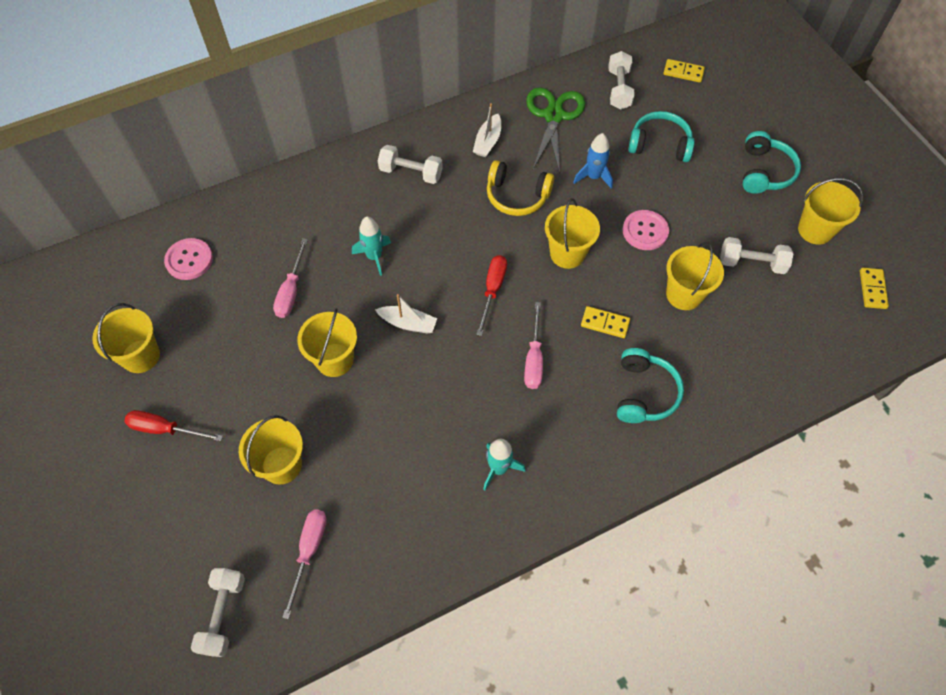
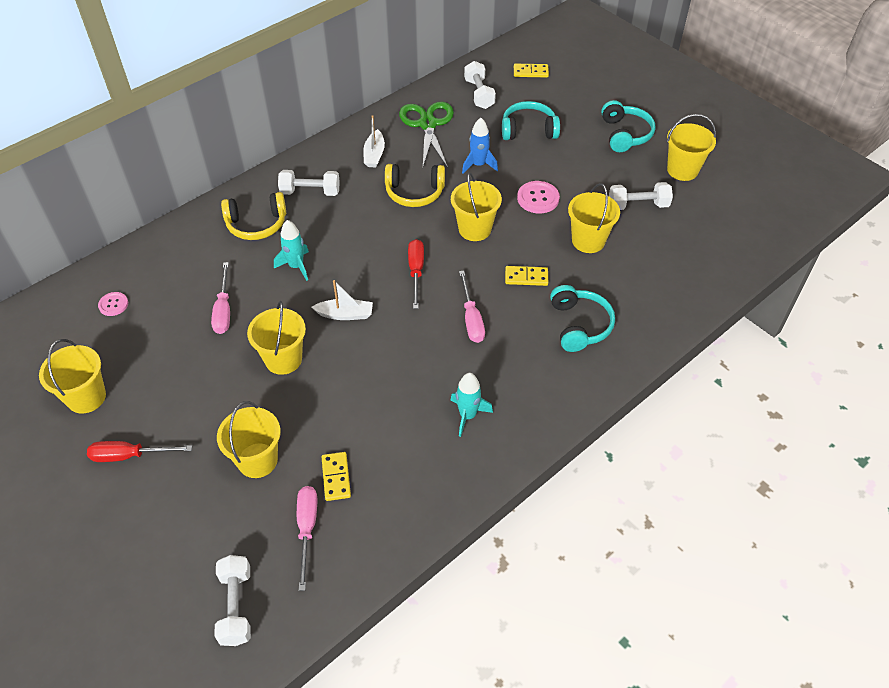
camera: 15 degrees left, 10 degrees down
(189, 260) = (113, 304): pink button -> pink button, size x0.62
(348, 199) = (256, 224): none -> yellow headphones
(872, 289) = (745, 205): yellow domino -> yellow domino (336, 477)

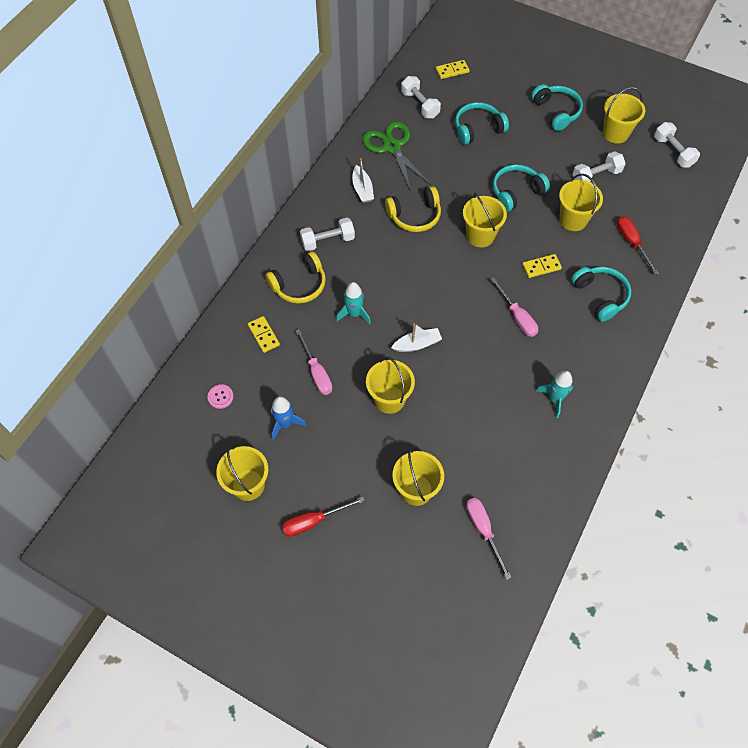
camera: 20 degrees left, 10 degrees up
(236, 606) = (464, 608): white dumbbell -> white dumbbell (673, 152)
(336, 477) = (483, 482): yellow domino -> yellow domino (263, 335)
(416, 271) = (453, 288): red screwdriver -> red screwdriver (632, 243)
(478, 165) = (454, 174): blue rocket -> blue rocket (285, 424)
(538, 198) = (516, 192): pink button -> turquoise headphones

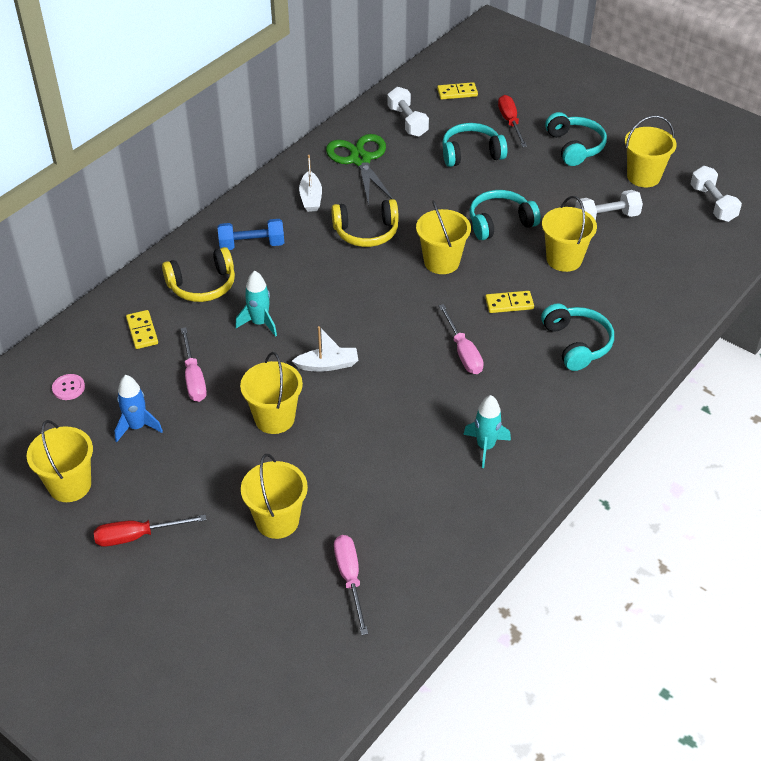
camera: 10 degrees right, 15 degrees down
(328, 241) = (252, 245): white dumbbell -> blue dumbbell
(632, 243) = (633, 292): red screwdriver -> red screwdriver (510, 122)

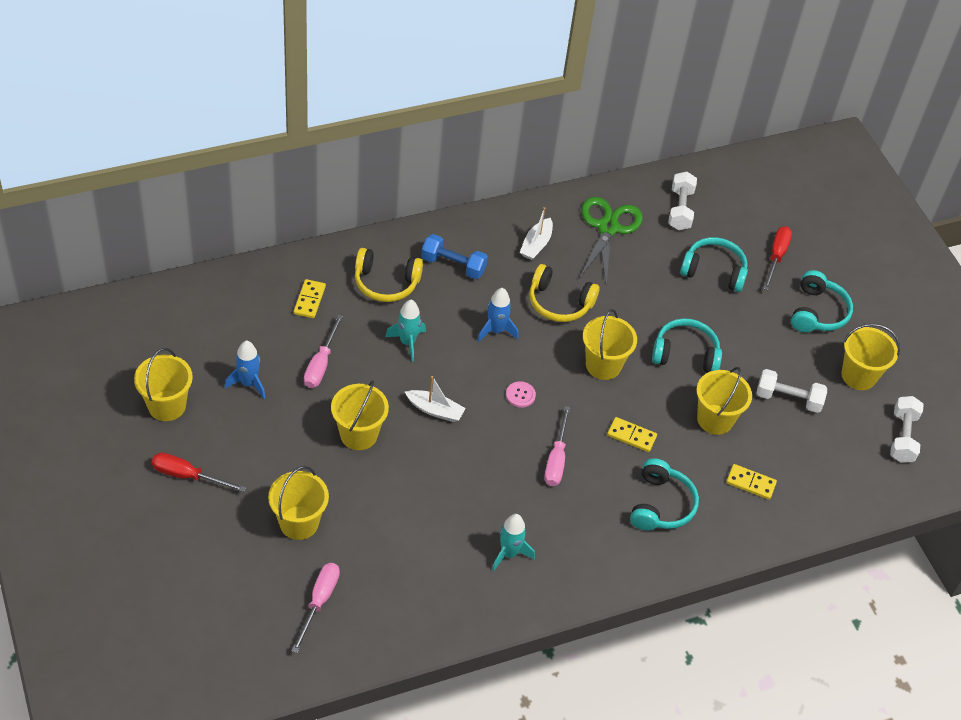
camera: 25 degrees right, 5 degrees up
(68, 388) = (220, 321): pink button -> pink button (520, 395)
(330, 278) = (496, 330): none -> blue rocket
(457, 93) = (750, 201): yellow domino -> yellow domino (750, 483)

